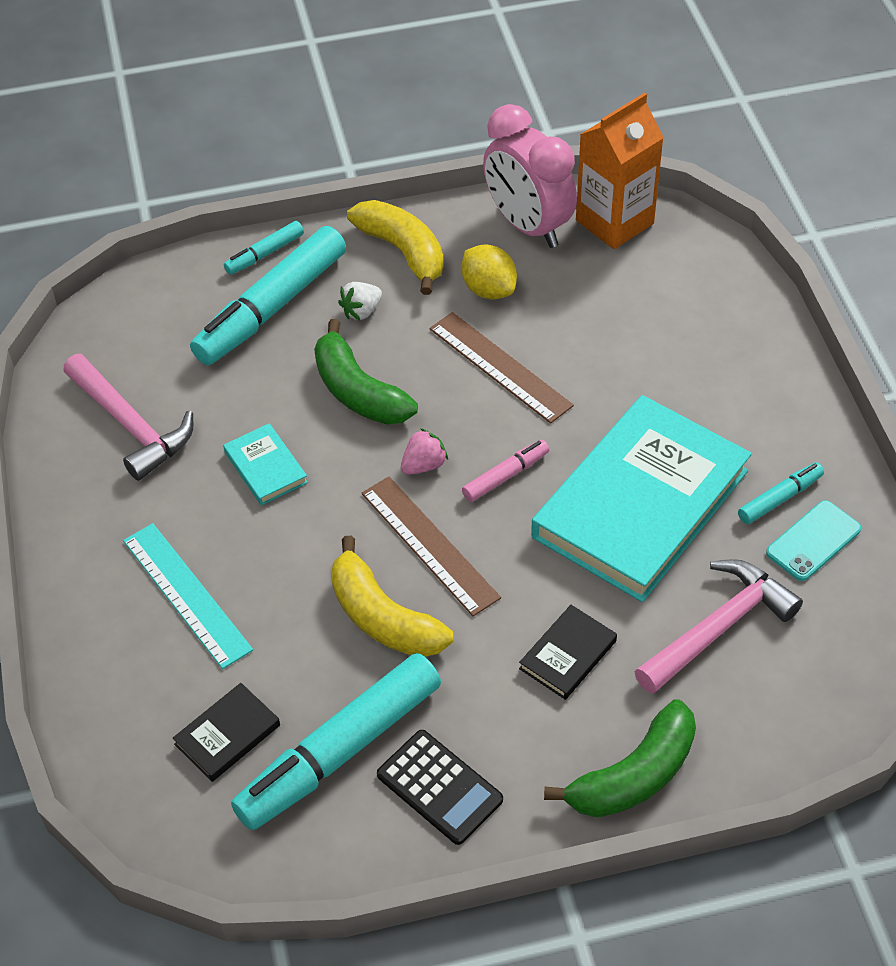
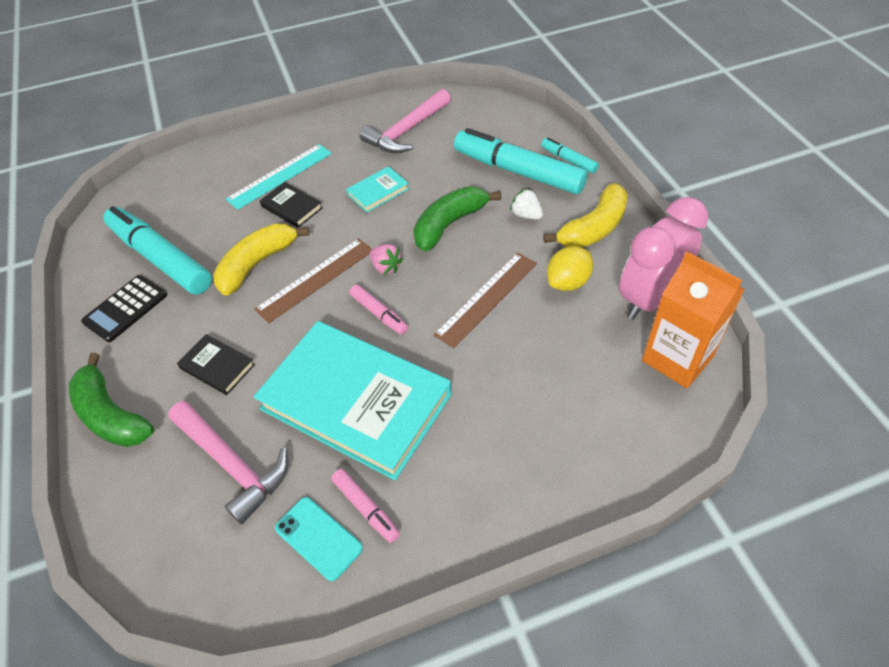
camera: 85 degrees right, 0 degrees up
(227, 735) = (180, 209): black book -> black book (291, 207)
(780, 498) = (366, 508): turquoise marker -> pink marker

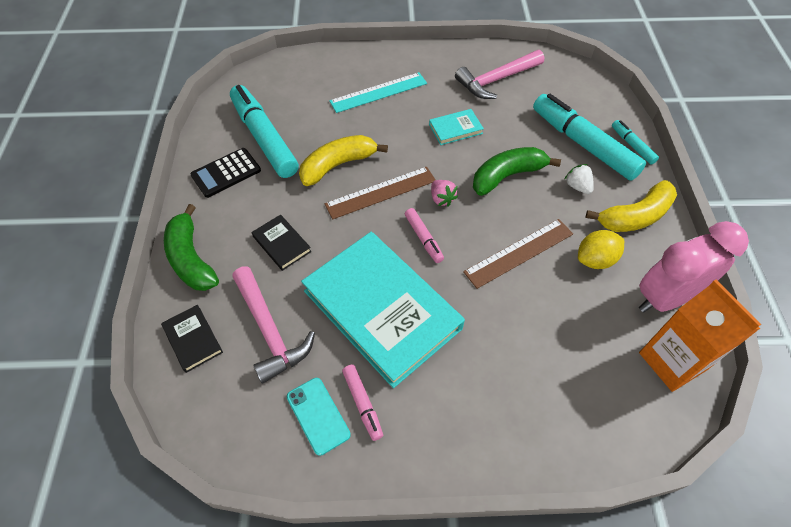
camera: 15 degrees right, 5 degrees up
(291, 207) = (380, 123): black book -> black book (193, 339)

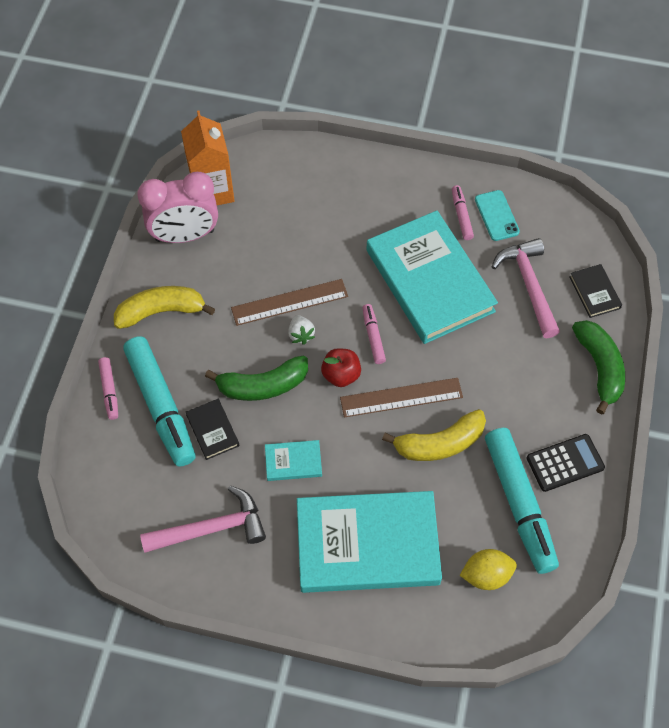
camera: 165 degrees left, 5 degrees up
(281, 244) = (511, 363): black book -> black book (212, 430)
(378, 92) = (367, 545): turquoise ruler -> turquoise book
(441, 199) = (341, 375): pink strawberry -> red apple
(577, 186) = (197, 356): white strawberry -> white strawberry (301, 334)
(595, 259) = (224, 280): yellow lemon -> yellow lemon (486, 575)
(632, 145) = (109, 391): turquoise marker -> pink marker

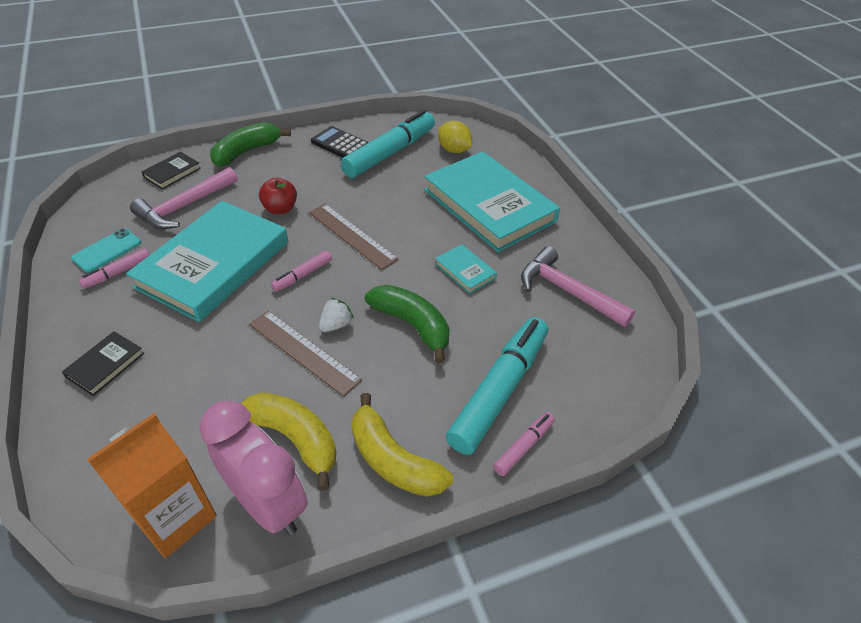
camera: 125 degrees left, 15 degrees down
(212, 430) = (486, 337): black book -> black book (105, 365)
(341, 375) = (359, 279): red apple -> red apple (280, 209)
(440, 443) = (376, 201): yellow banana -> yellow banana (295, 438)

